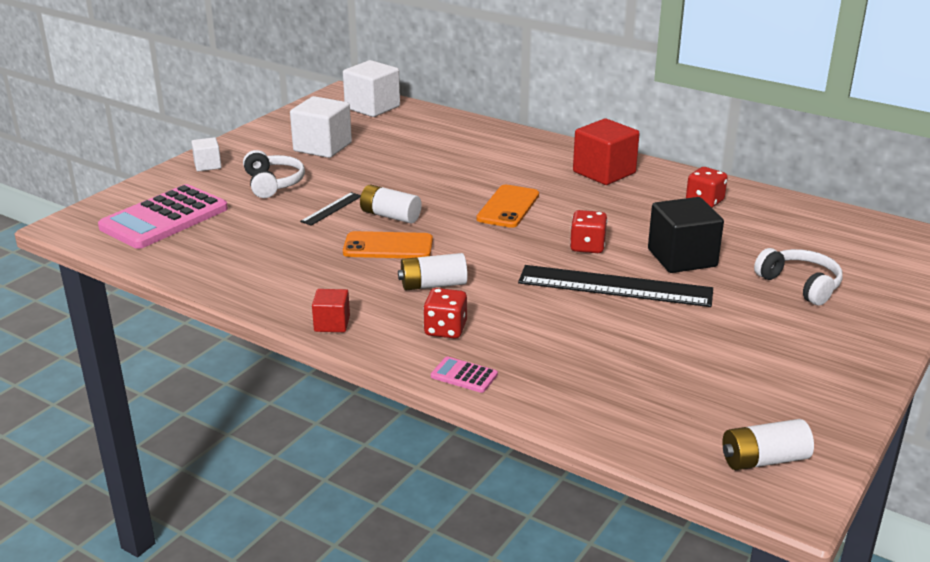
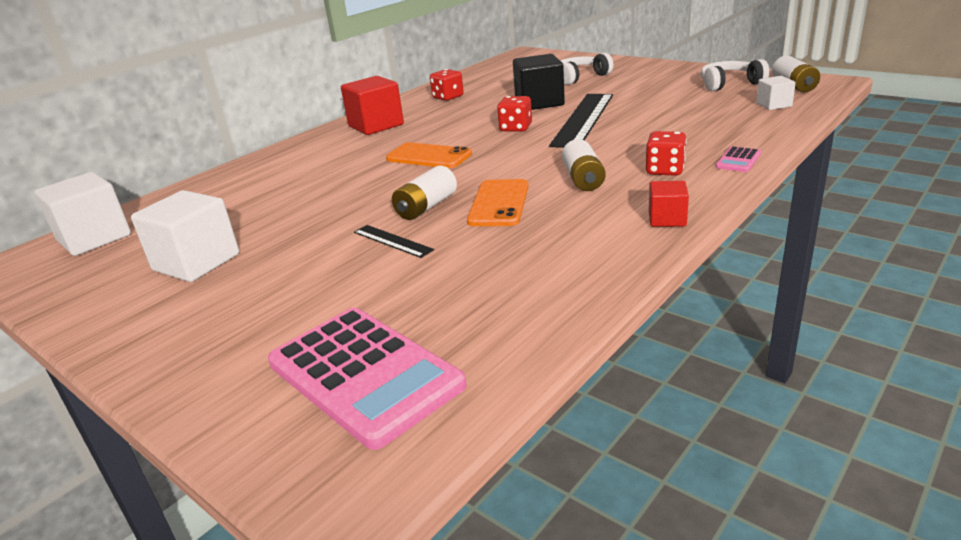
camera: 80 degrees left, 0 degrees up
(207, 165) = (180, 356): white cube -> white cube (773, 105)
(273, 184) = (293, 288): white headphones -> white headphones (729, 84)

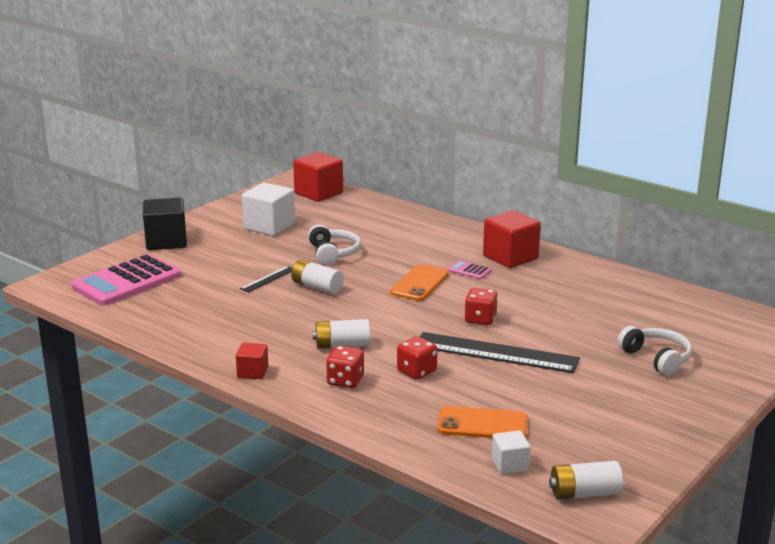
camera: 85 degrees right, 5 degrees down
(94, 238) = (318, 193): white cube -> red cube
(448, 97) = (593, 285): red dice -> red dice (416, 371)
(499, 203) = (310, 312): orange phone -> orange phone (482, 424)
(539, 102) = (560, 332): black cube -> black cube (166, 241)
(729, 84) = (603, 450): white headphones -> white headphones (333, 253)
(738, 160) = (353, 417): pink calculator -> pink calculator (469, 270)

